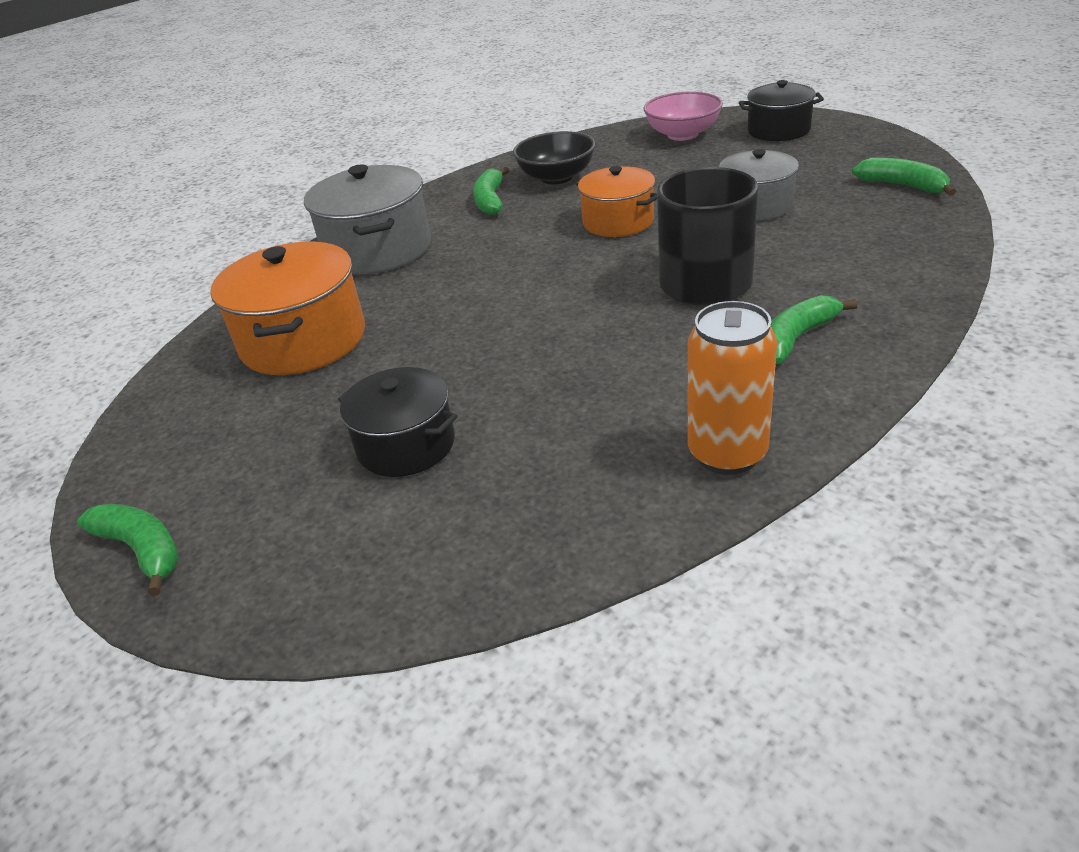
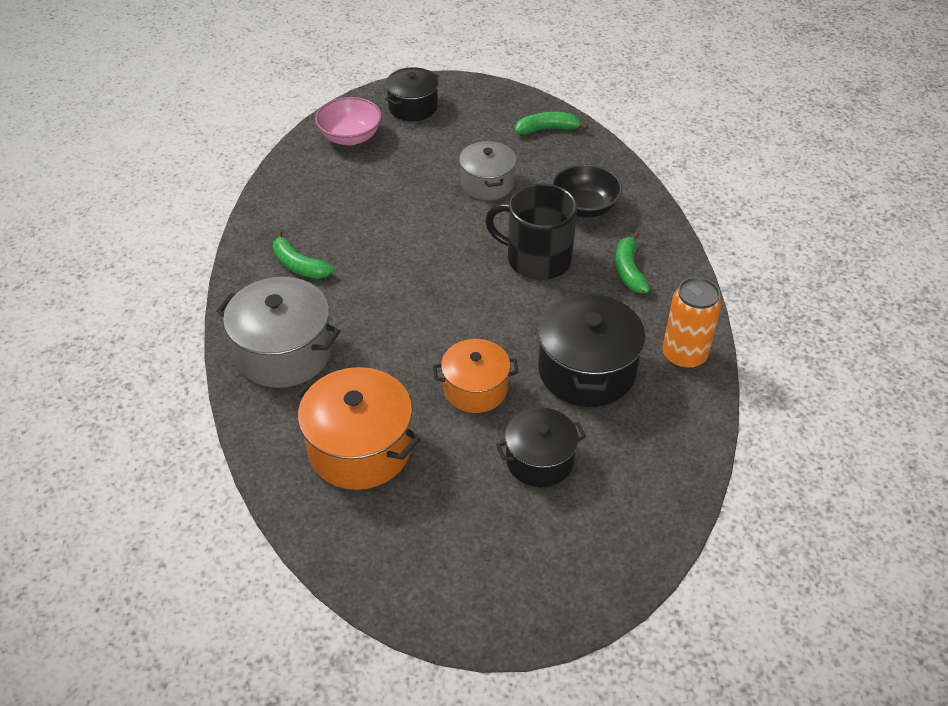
camera: 55 degrees left, 10 degrees up
(142, 550) = (504, 618): green banana -> none
(556, 177) = (316, 220): black bowl -> black bowl (584, 207)
(588, 400) = (586, 370): none -> black pot
(618, 222) = (421, 238): orange pot -> orange pot (475, 389)

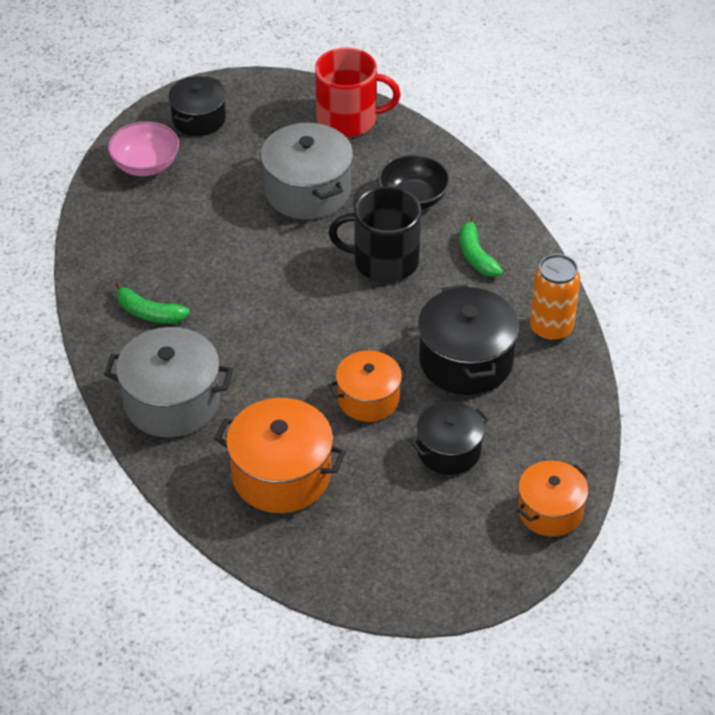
camera: 15 degrees left, 0 degrees up
(487, 184) = (307, 191): grey pot -> grey pot, size x1.54
(547, 129) = (348, 119): green banana -> red mug
(628, 551) = (550, 511): none -> orange pot

